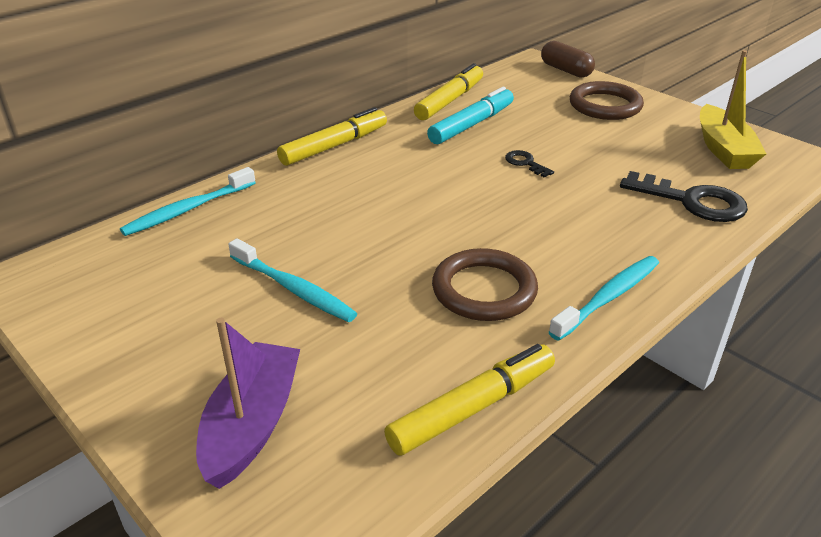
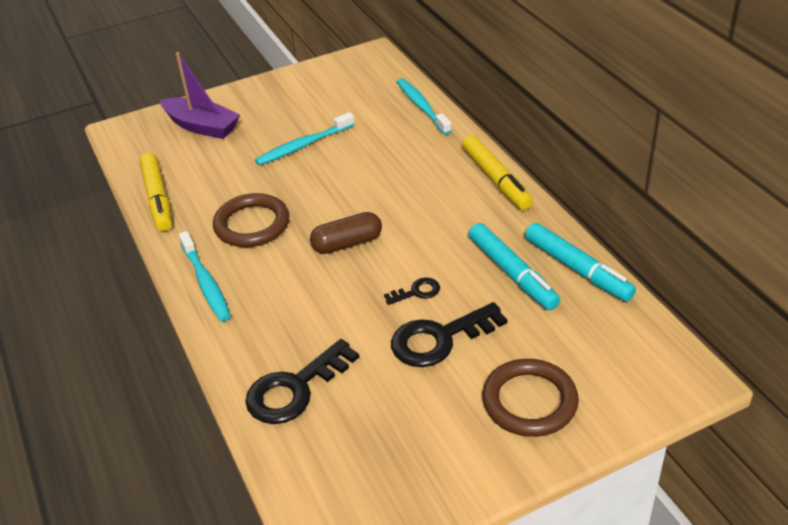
camera: 110 degrees right, 5 degrees up
(450, 100) = (577, 269): yellow marker -> turquoise marker
(566, 70) = (652, 400): brown capsule -> brown capsule (347, 243)
(573, 145) = (439, 339): none -> black key
(723, 149) = (381, 469): yellow boat -> none

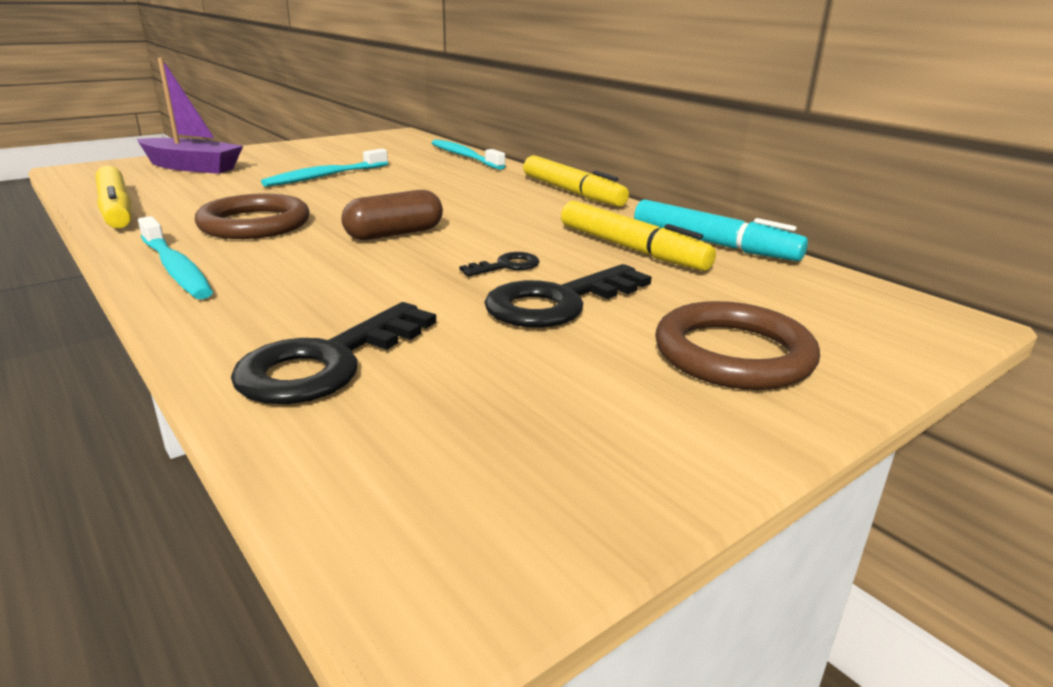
camera: 15 degrees left, 15 degrees down
(512, 273) = (631, 249): turquoise marker -> yellow marker

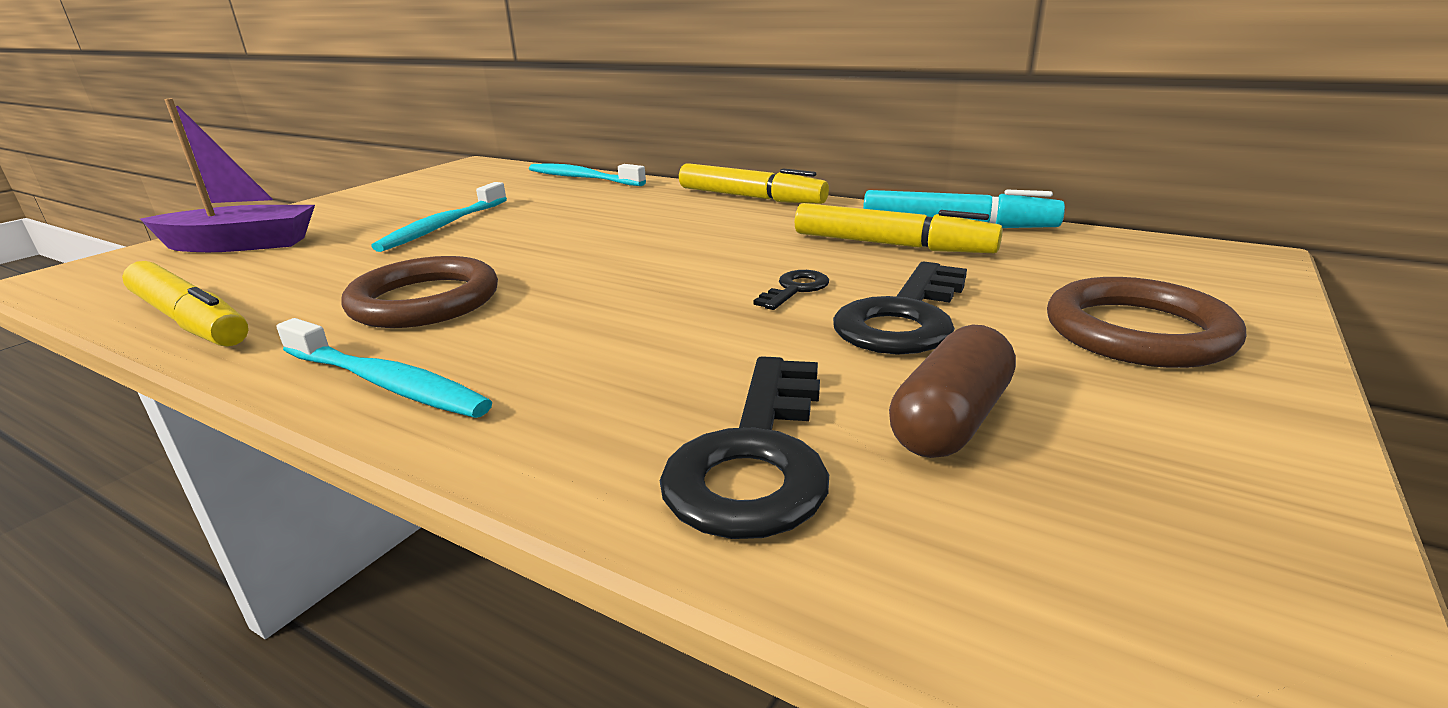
camera: 20 degrees left, 0 degrees up
(394, 234) = (620, 278): brown capsule -> brown capsule (950, 420)

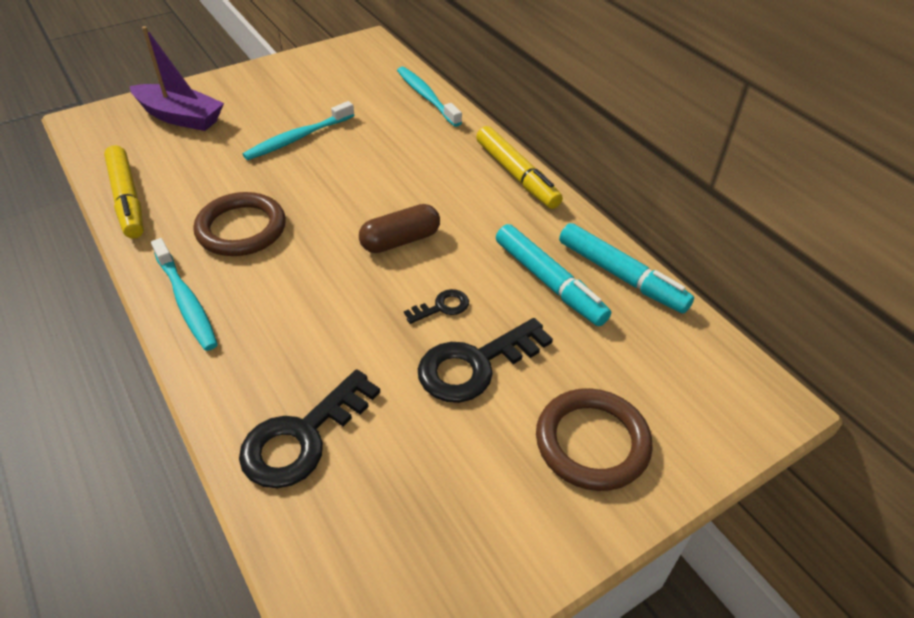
camera: 25 degrees right, 20 degrees up
(891, 245) = (549, 282): yellow marker -> turquoise marker
(950, 420) = (410, 458): brown capsule -> brown capsule (400, 240)

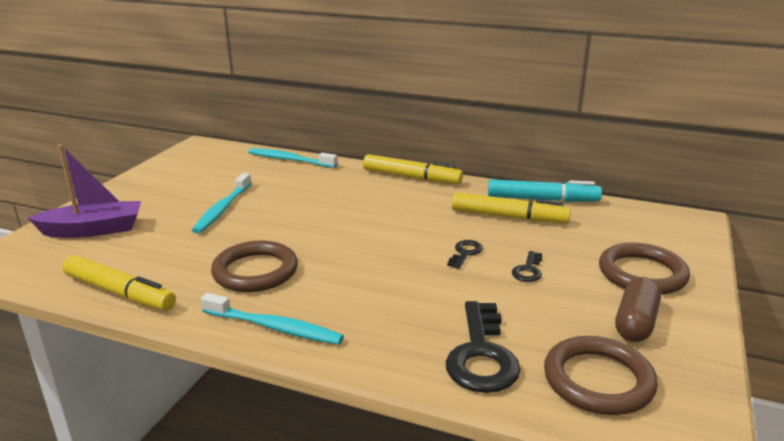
camera: 35 degrees left, 20 degrees down
(364, 537) = (598, 380): none -> brown ring
(400, 240) = (386, 233): brown capsule -> brown capsule (635, 323)
(475, 365) = (528, 270): black key -> black key, size x0.50
(549, 282) = (509, 217): turquoise marker -> yellow marker

